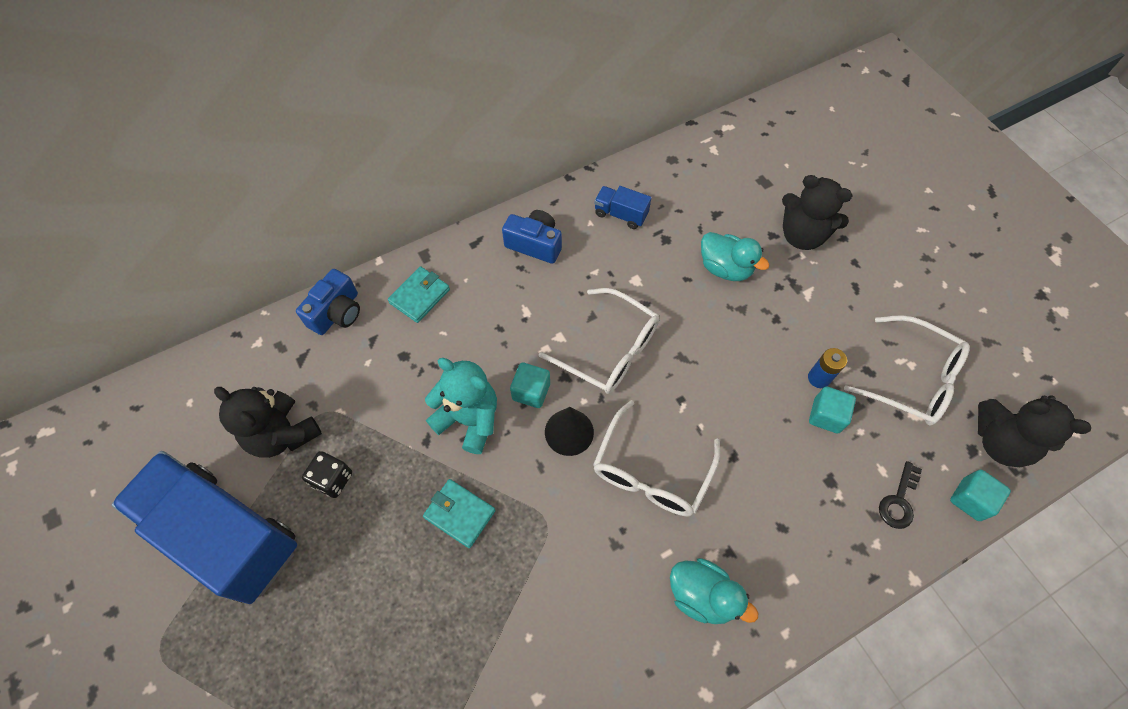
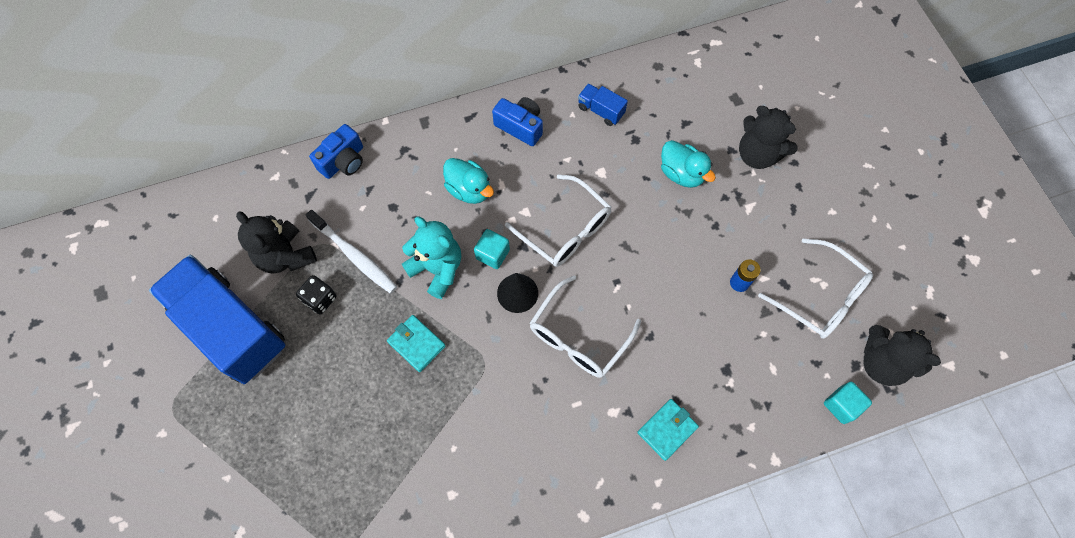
camera: 10 degrees right, 5 degrees up
(366, 419) = (354, 255): none -> white toothbrush
(420, 296) = (414, 158): turquoise wallet -> turquoise wallet (667, 430)
(702, 595) = (598, 441): turquoise duck -> turquoise duck (469, 190)
(826, 416) = (737, 315): turquoise cube -> none
(899, 501) = (780, 396): black key -> none

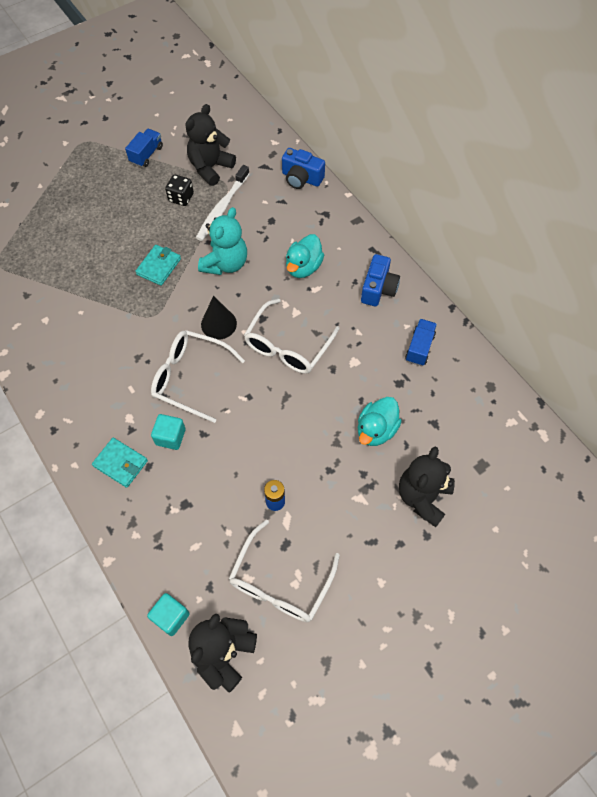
camera: 75 degrees right, 5 degrees down
(231, 328) = (146, 155): blue truck -> blue truck, size x0.41
(492, 254) = (249, 298): turquoise cube -> turquoise cube (170, 437)

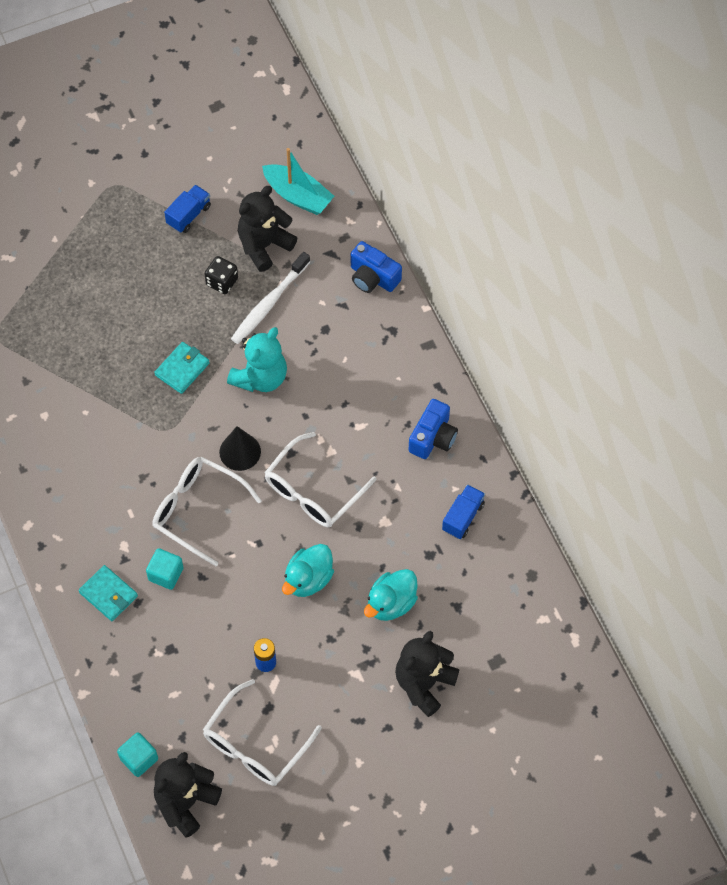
camera: 10 degrees right, 0 degrees up
(230, 130) = (298, 196): none -> turquoise boat
(303, 267) = (351, 396): turquoise duck -> turquoise duck (308, 579)

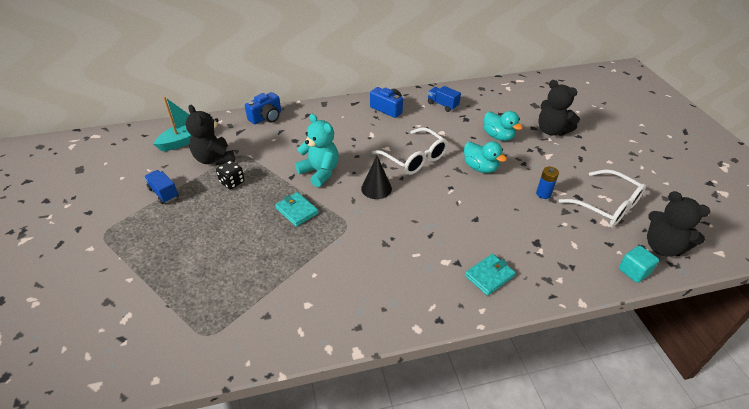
camera: 80 degrees left, 20 degrees down
(166, 574) = (472, 239): turquoise cube -> none
(197, 510) = (420, 215): white glasses -> none
(269, 303) = (262, 162): white toothbrush -> none

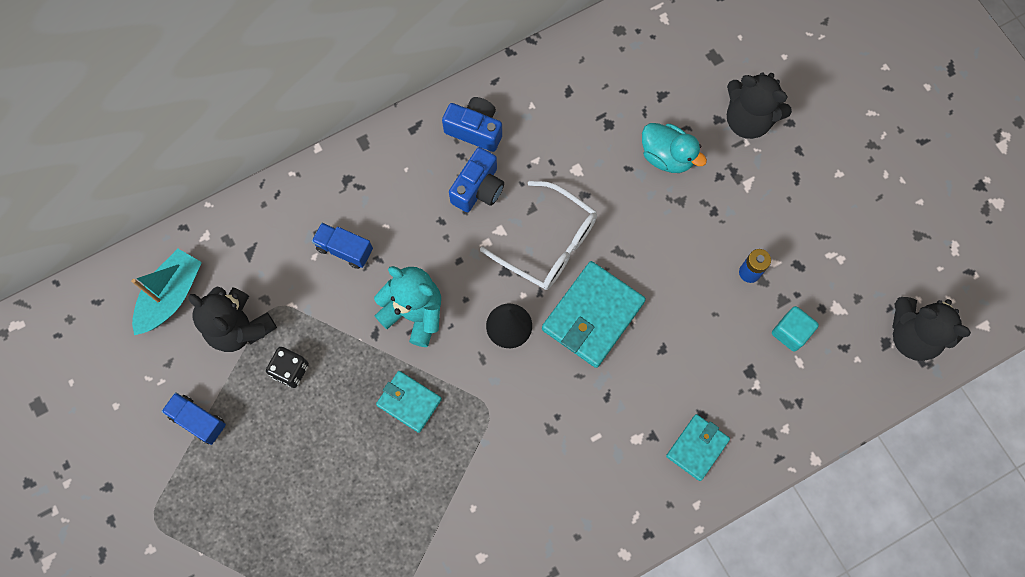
camera: 15 degrees left, 30 degrees up
(266, 117) = (280, 205): blue camera -> blue camera (478, 188)
(432, 194) = (592, 316): none -> turquoise wallet
(442, 105) = (563, 96): blue truck -> blue truck (344, 249)
(480, 168) = (651, 239): turquoise duck -> none
(607, 206) = (839, 273): white glasses -> none
(634, 271) = (876, 389): turquoise cube -> turquoise cube (790, 332)

